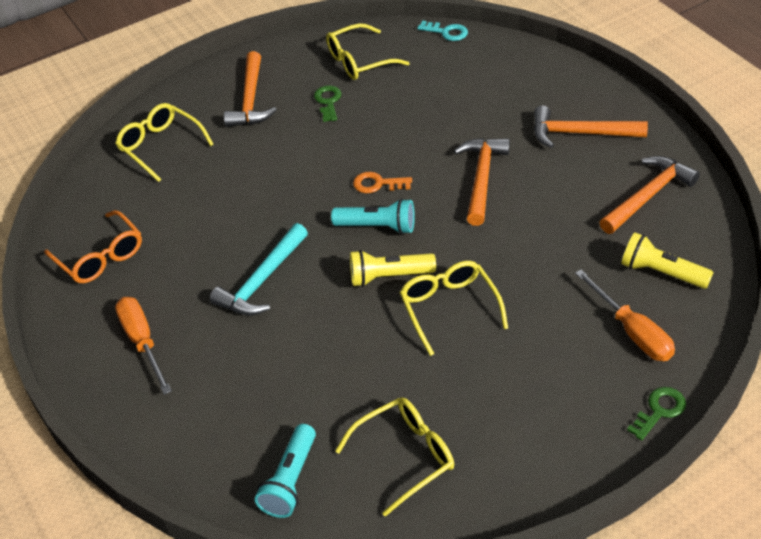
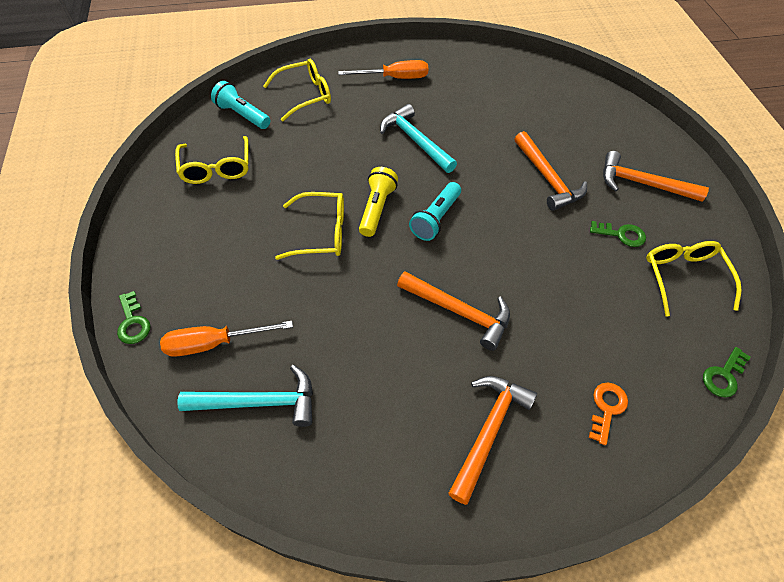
camera: 105 degrees right, 10 degrees up
(100, 257) = (484, 73): orange glasses -> none
(160, 146) = (596, 120): yellow glasses -> yellow glasses (305, 95)
(377, 184) = (488, 234): orange key -> orange key (607, 408)
(447, 32) = (723, 376): turquoise key -> green key
(648, 196) = (361, 447): orange hammer -> orange hammer (547, 178)
(661, 272) = (259, 402): yellow flashlight -> turquoise hammer

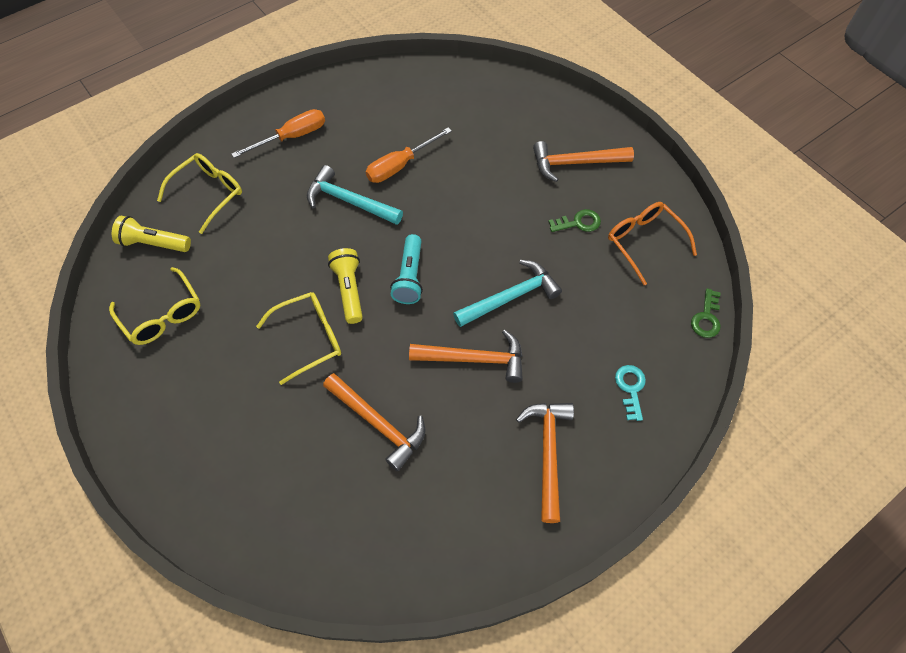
camera: 25 degrees left, 5 degrees up
(133, 322) = (177, 510): green key -> none
(214, 343) = (269, 492): orange screwdriver -> orange screwdriver (400, 165)
(242, 115) = (153, 243): turquoise flashlight -> yellow flashlight
(259, 402) = (342, 524): turquoise hammer -> turquoise hammer (510, 297)
(547, 178) = (491, 192): orange hammer -> orange hammer (378, 423)
(607, 408) = (630, 388): orange key -> turquoise key
(683, 277) = (644, 242): yellow glasses -> orange glasses

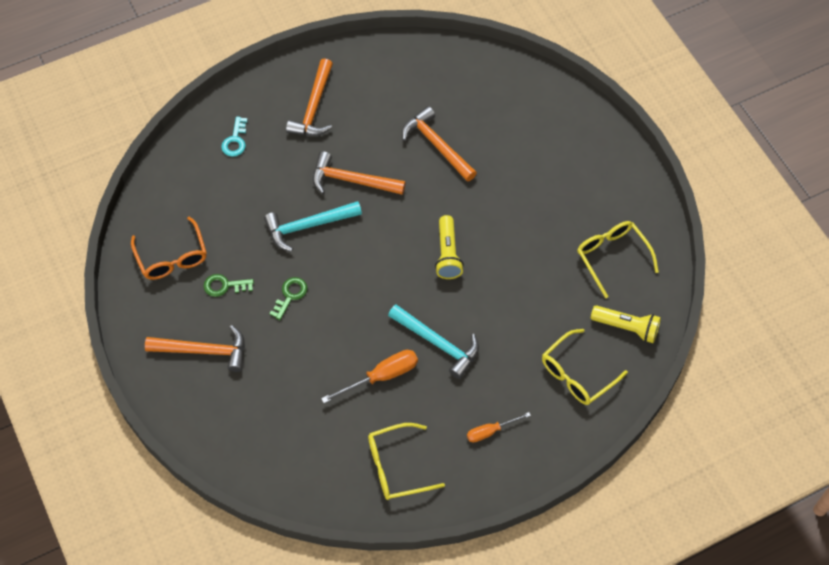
camera: 170 degrees left, 0 degrees up
(292, 137) = (490, 431): orange screwdriver -> orange screwdriver, size x0.64
(309, 338) = (485, 217): yellow glasses -> yellow glasses (396, 467)
(409, 277) = (392, 257): turquoise flashlight -> none
(706, 318) = (150, 183): green key -> green key (290, 295)

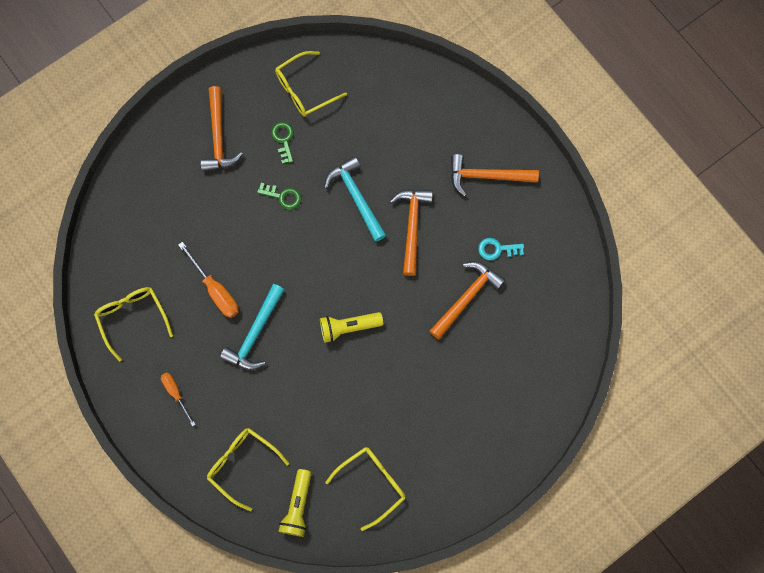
camera: 80 degrees right, 15 degrees up
(172, 257) = (304, 90): orange glasses -> yellow glasses
(235, 141) = (435, 114): turquoise key -> turquoise key (497, 249)

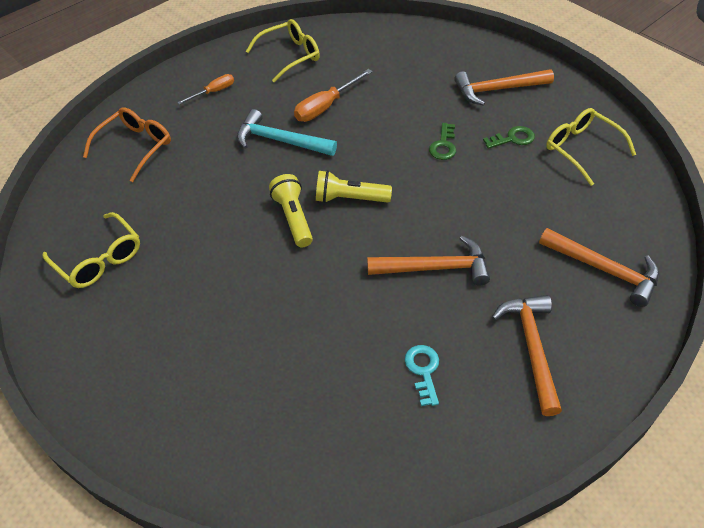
camera: 85 degrees right, 25 degrees down
(242, 464) = (135, 147): yellow glasses -> orange glasses
(298, 506) = (83, 195): yellow flashlight -> yellow flashlight (349, 198)
(356, 197) = (460, 208): turquoise hammer -> none
(466, 297) = (346, 338): orange hammer -> orange hammer (604, 269)

